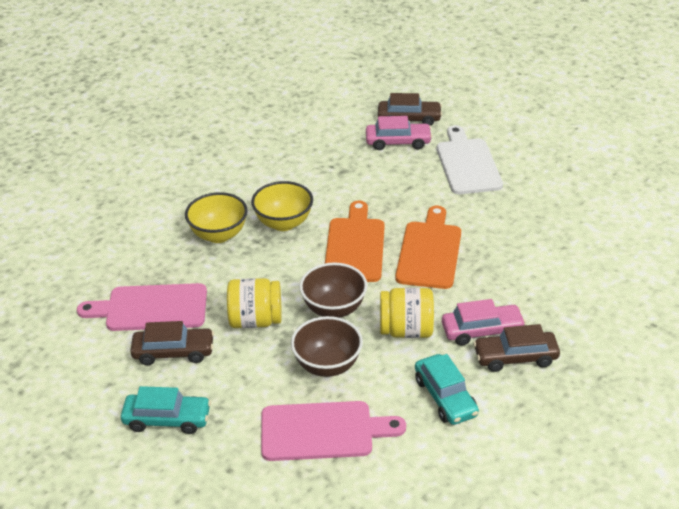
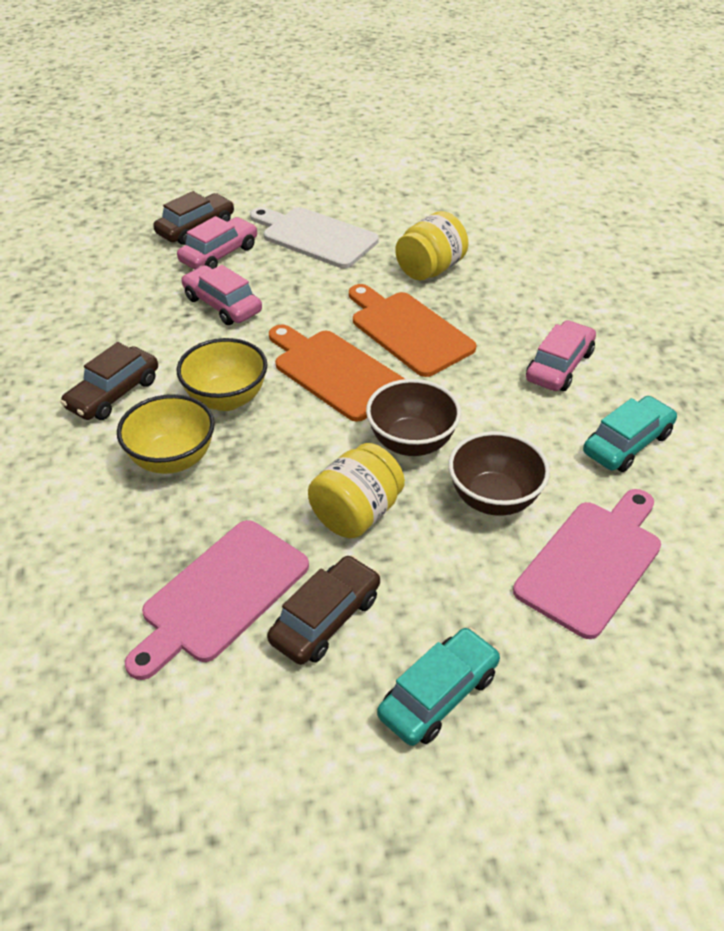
camera: 50 degrees left, 5 degrees up
(356, 172) = (222, 305): none -> pink car
(406, 330) = (503, 412): yellow jar -> yellow jar (430, 269)
(445, 397) = (627, 443): turquoise car -> turquoise car turned 60 degrees counterclockwise
(515, 357) = (617, 368): brown car -> brown car (113, 394)

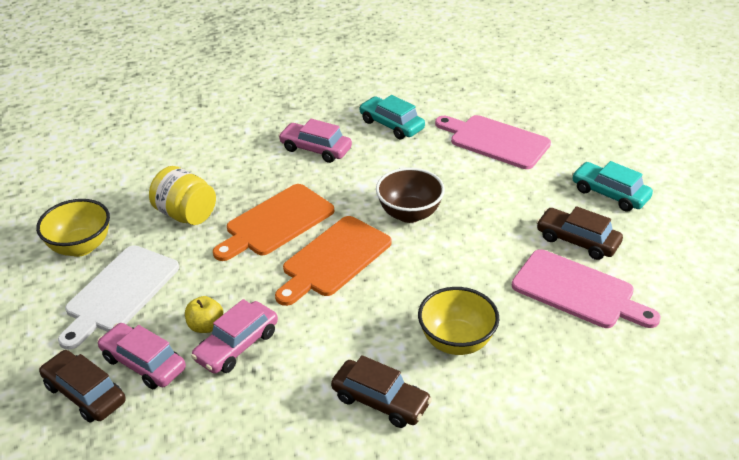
camera: 95 degrees left, 5 degrees down
(226, 399) = (376, 320): yellow bowl -> yellow bowl (81, 247)
(255, 286) = (206, 326): none -> yellow apple
(356, 513) = (485, 235): yellow jar -> none
(493, 499) = (455, 177): brown bowl -> none

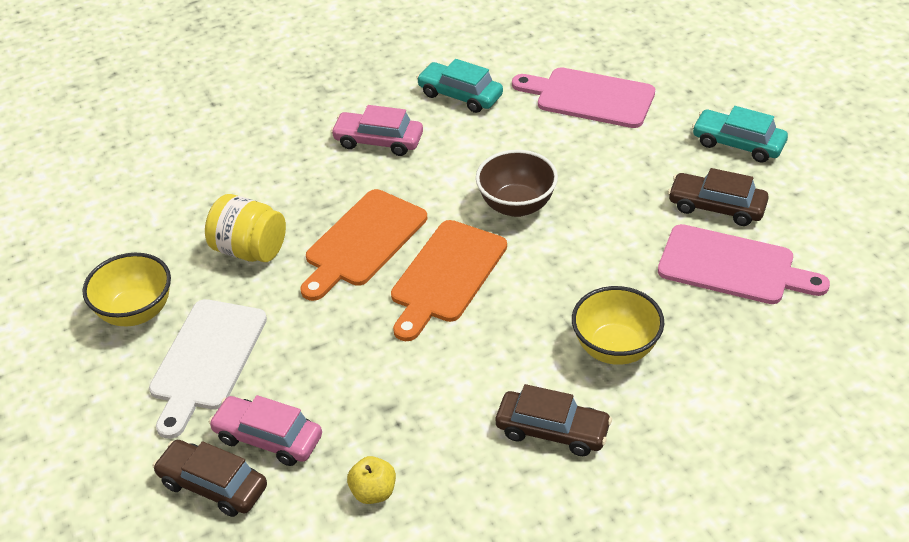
camera: 10 degrees left, 5 degrees up
(206, 326) = (324, 381): yellow apple -> yellow apple (373, 492)
(237, 345) = (369, 398): pink car -> none

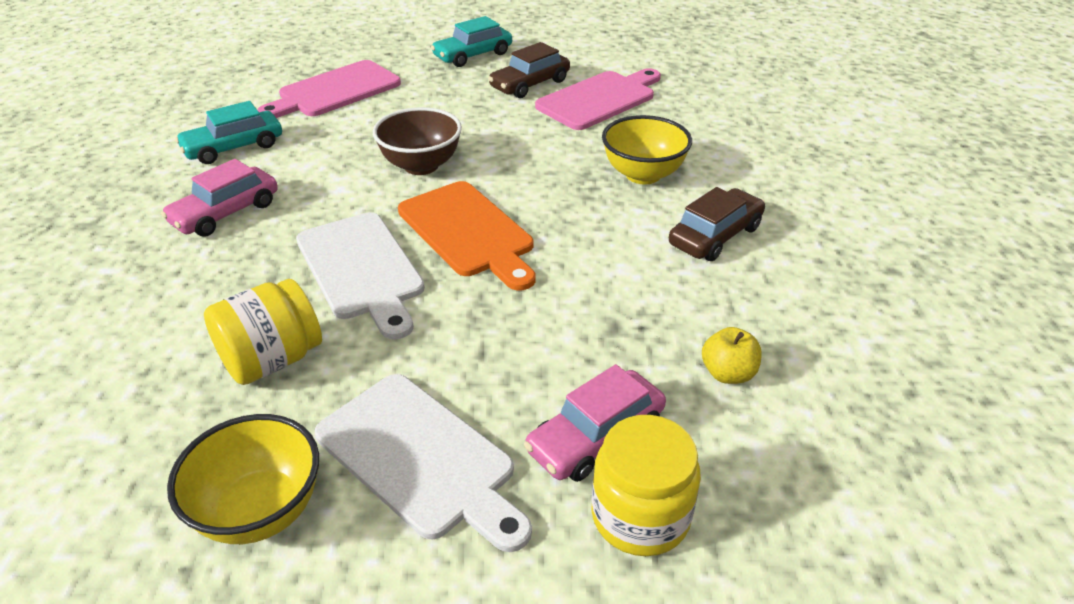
camera: 65 degrees left, 5 degrees down
(213, 485) = (640, 516): brown car -> yellow jar
(363, 242) = (361, 269): orange cutting board -> white cutting board

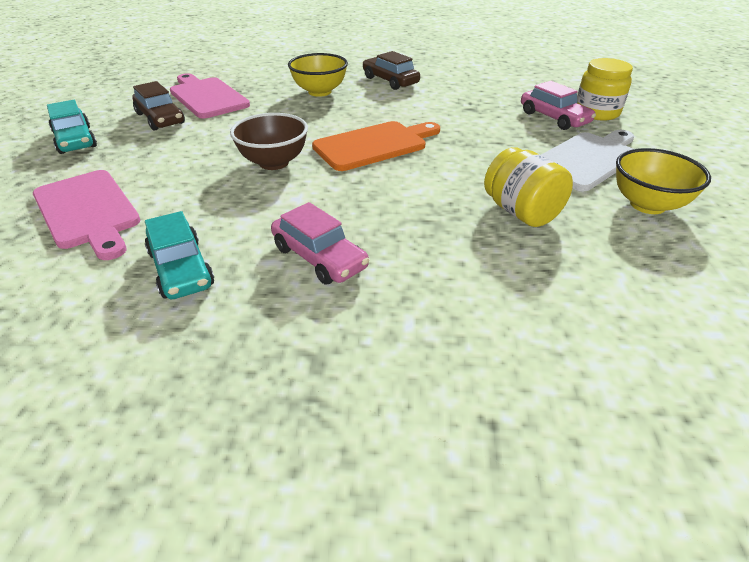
camera: 85 degrees left, 0 degrees up
(361, 269) = (415, 183): white cutting board -> none
(728, 373) = (502, 89): yellow apple -> none

